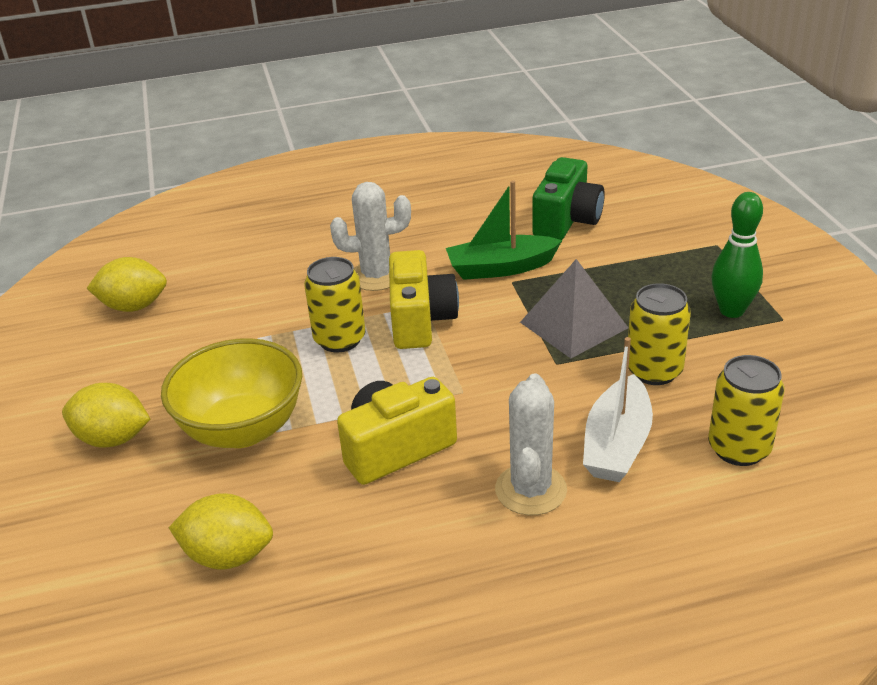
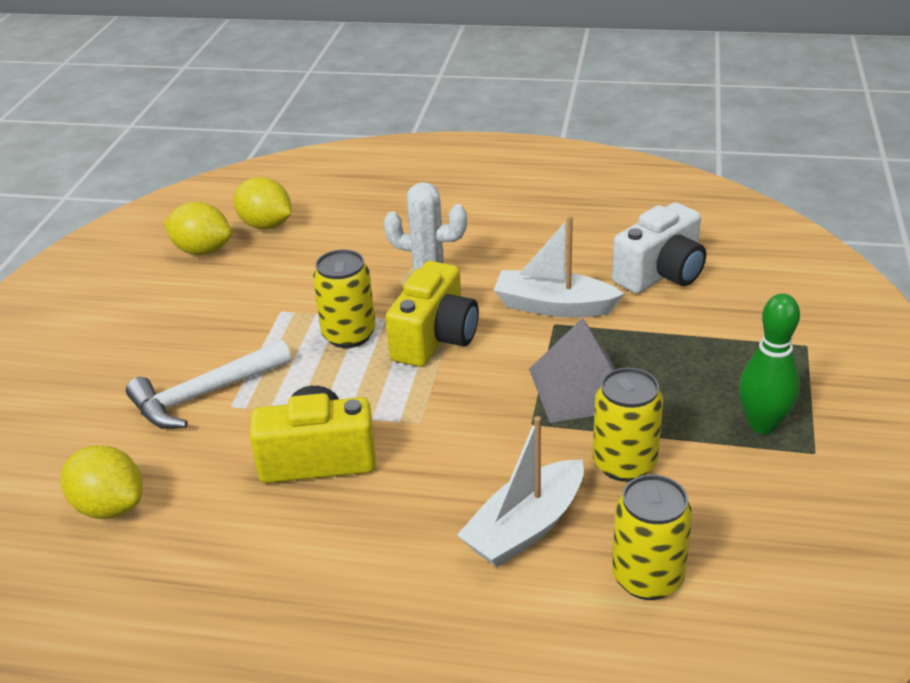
camera: 25 degrees right, 0 degrees up
(113, 439) = (100, 368): yellow lemon -> yellow lemon (266, 225)
(242, 429) = (205, 395): yellow bowl -> white hammer
(501, 268) = (554, 306): green boat -> white boat
(530, 490) = (407, 543): white cactus -> none
(567, 221) = (661, 274): green camera -> white camera

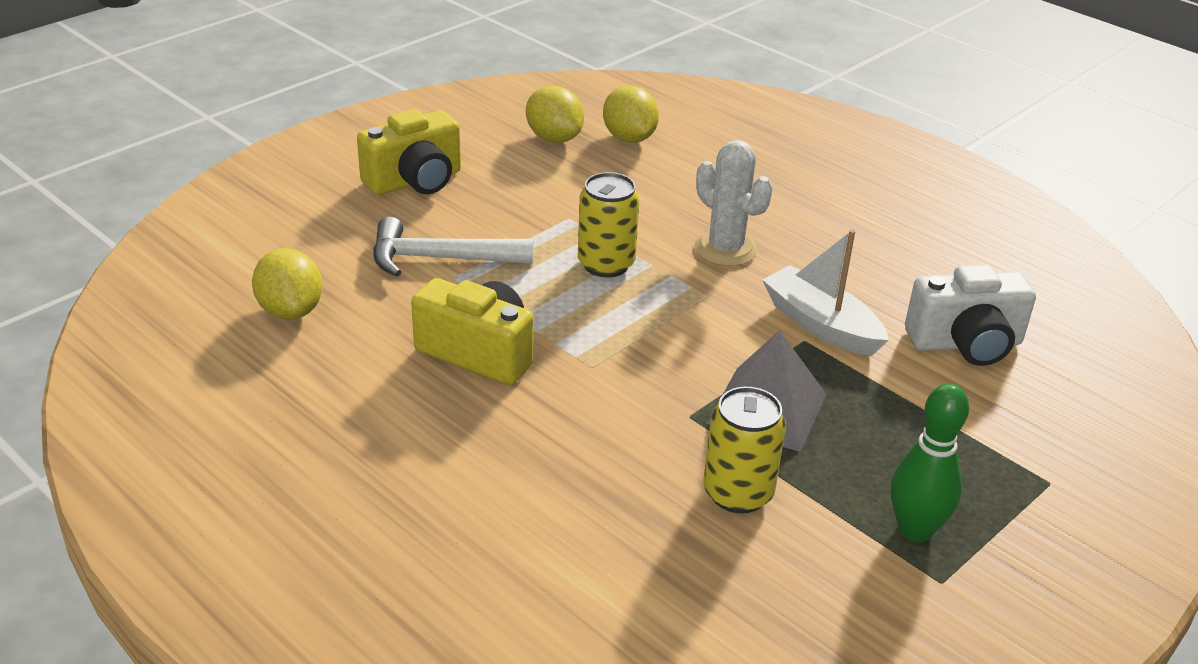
camera: 30 degrees right, 0 degrees up
(435, 338) = (678, 302): yellow camera -> yellow camera (415, 181)
(525, 527) = (591, 498): white boat -> none
(647, 577) = (654, 596): yellow can -> none

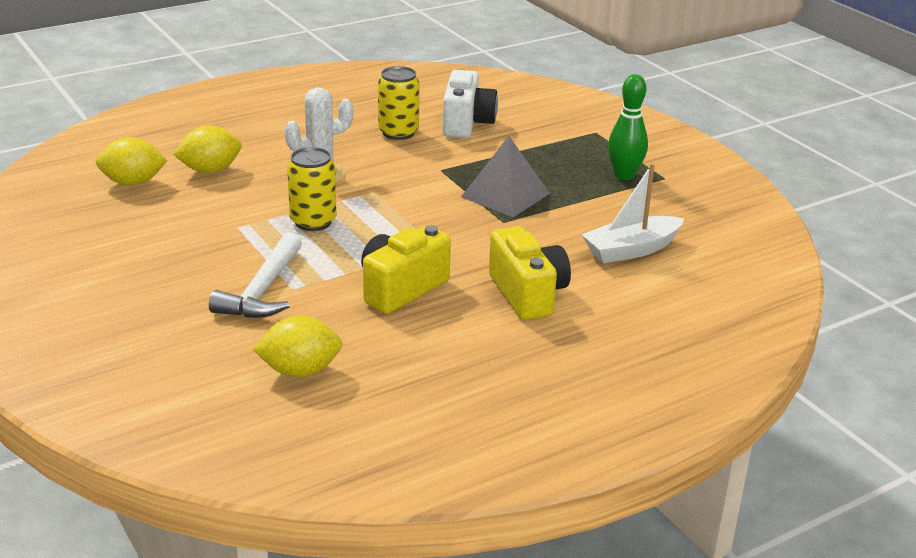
camera: 75 degrees left, 5 degrees down
(415, 181) = (127, 289): yellow camera -> yellow camera (528, 294)
(554, 138) = (105, 214): yellow lemon -> yellow lemon (210, 170)
(738, 493) = (581, 219): yellow can -> yellow can (398, 133)
(821, 325) = (427, 161): white boat -> white boat (631, 250)

